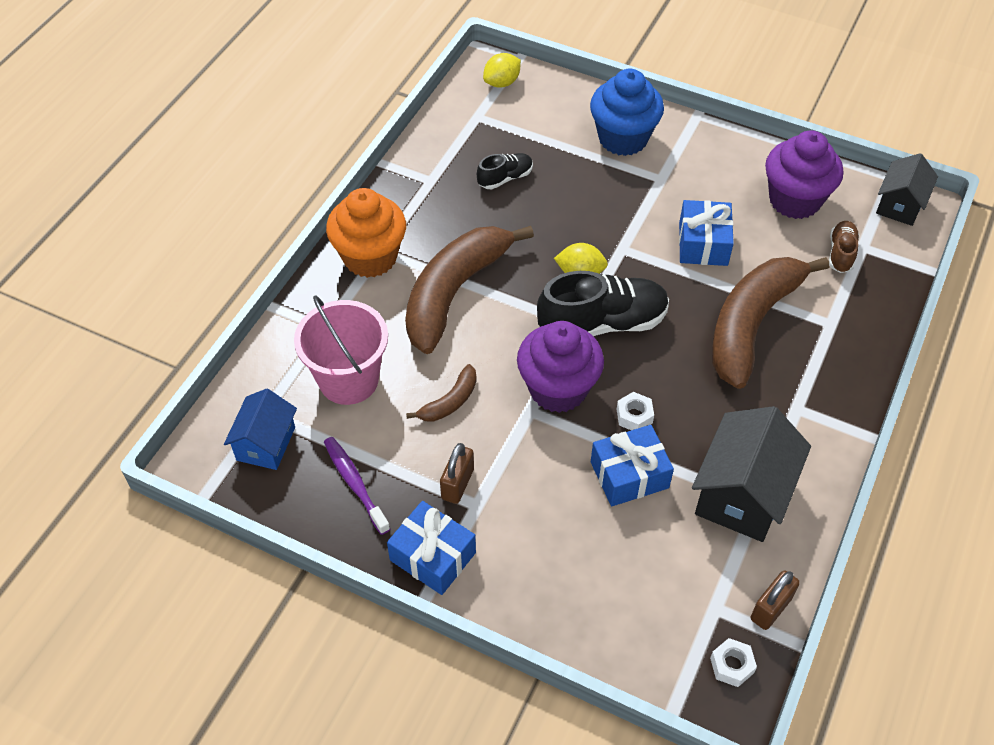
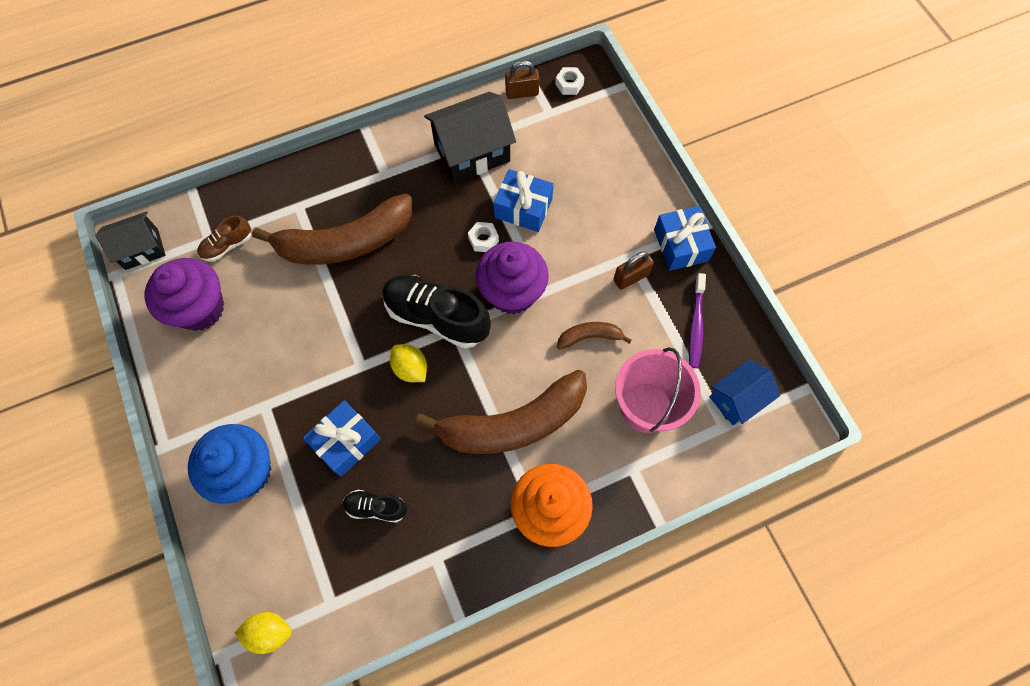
camera: 140 degrees left, 15 degrees up
(703, 244) = (303, 324): blue gift -> blue gift (346, 442)

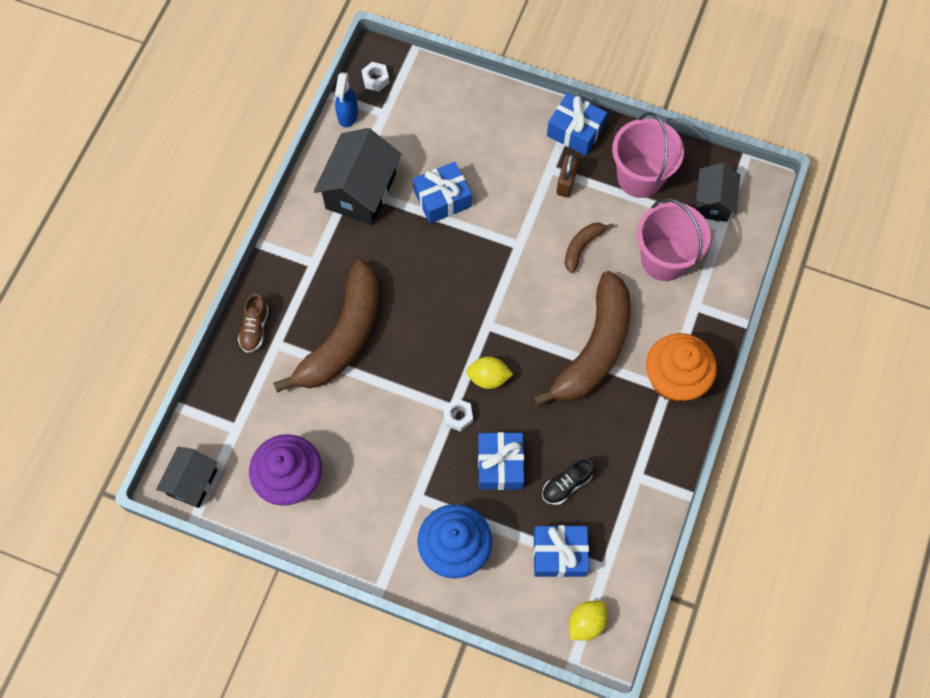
camera: 45 degrees left, 0 degrees up
(227, 245) = (257, 419): brown shoe -> brown shoe (255, 328)
(311, 556) = (559, 554): none -> blue gift
(436, 317) = (467, 328): black shoe -> none
(483, 240) = (439, 246): white nut -> white nut (458, 416)
(512, 293) = (499, 264): purple cupcake -> none
(522, 93) = (348, 115): brown padlock -> blue spray bottle
(695, 325) = (640, 177): purple toothbrush -> pink bucket
(737, 399) = (712, 202): blue house -> black house

